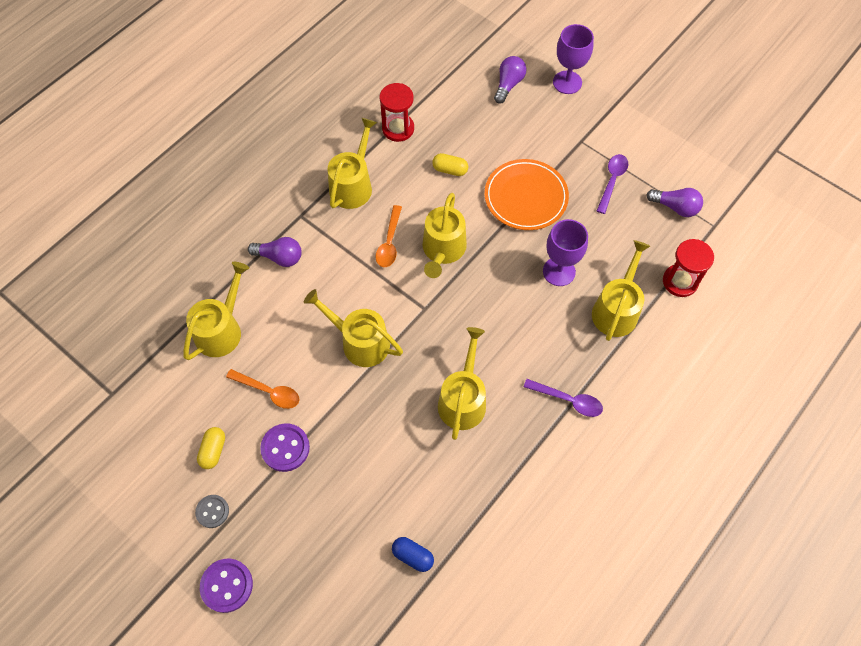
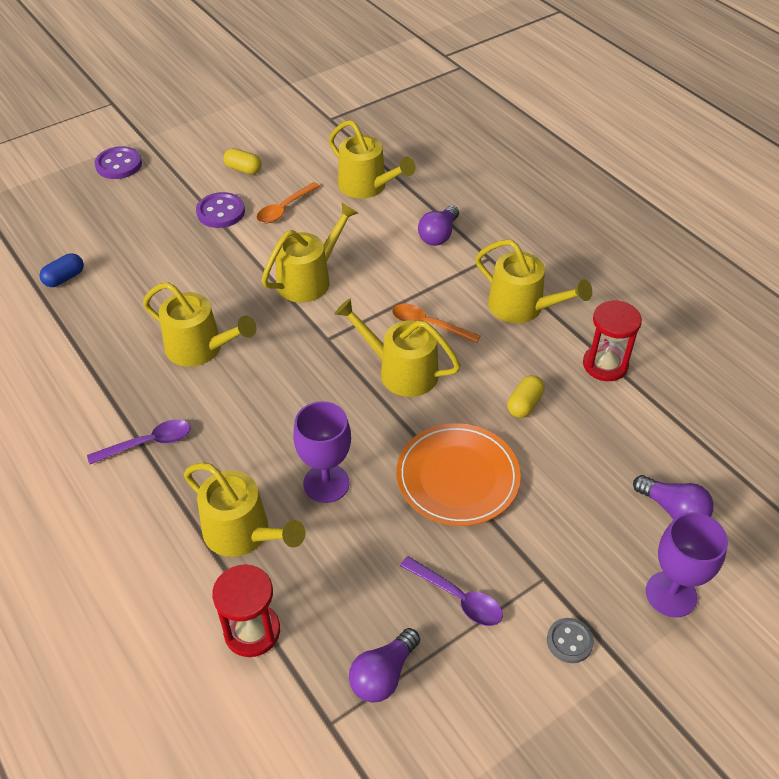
camera: 105 degrees right, 15 degrees down
(212, 511) = (187, 163): grey button -> grey button (569, 641)
(568, 400) = (148, 443): purple spoon -> purple spoon turned 150 degrees counterclockwise

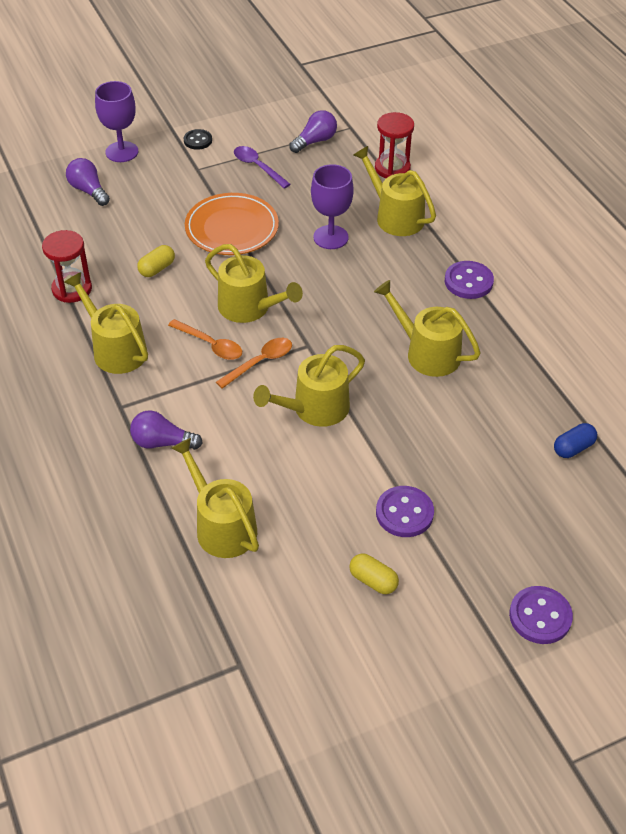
camera: 170 degrees left, 0 degrees up
(148, 443) = (468, 282): purple spoon -> purple button
(284, 209) = (328, 506): orange spoon -> orange spoon (260, 362)
(438, 235) = (162, 442): purple light bulb -> purple light bulb turned 120 degrees counterclockwise
(569, 641) = (198, 140): grey button -> black button

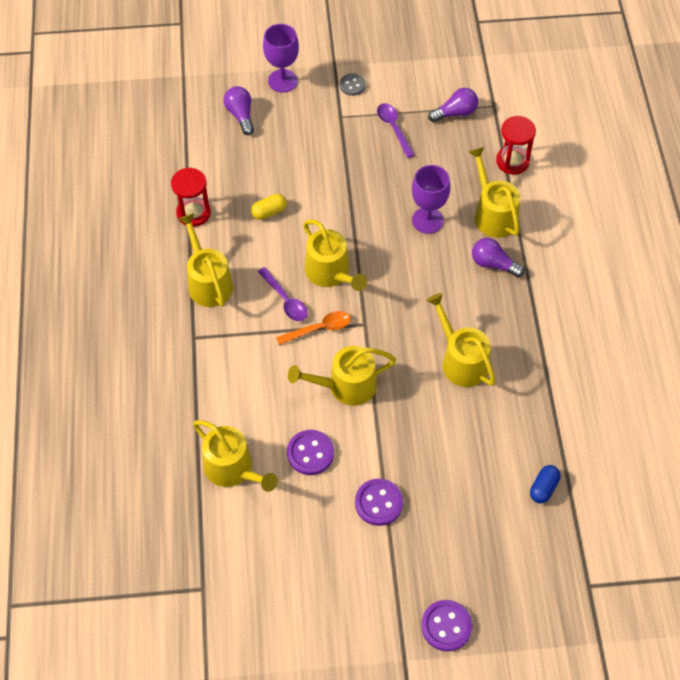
camera: 20 degrees right, 10 degrees up
(162, 442) = (214, 380): purple light bulb -> purple light bulb (493, 264)
(198, 140) = (352, 85): black button -> grey button
(210, 345) = (285, 300): orange spoon -> purple spoon
(222, 526) = (232, 469): yellow watering can -> yellow watering can turned 150 degrees clockwise
(232, 228) = (346, 187): orange plate -> none
(373, 581) = (329, 553): yellow capsule -> none
(468, 282) = (528, 300): purple button -> purple button (310, 453)
(573, 448) = (543, 488): blue capsule -> blue capsule turned 45 degrees counterclockwise

